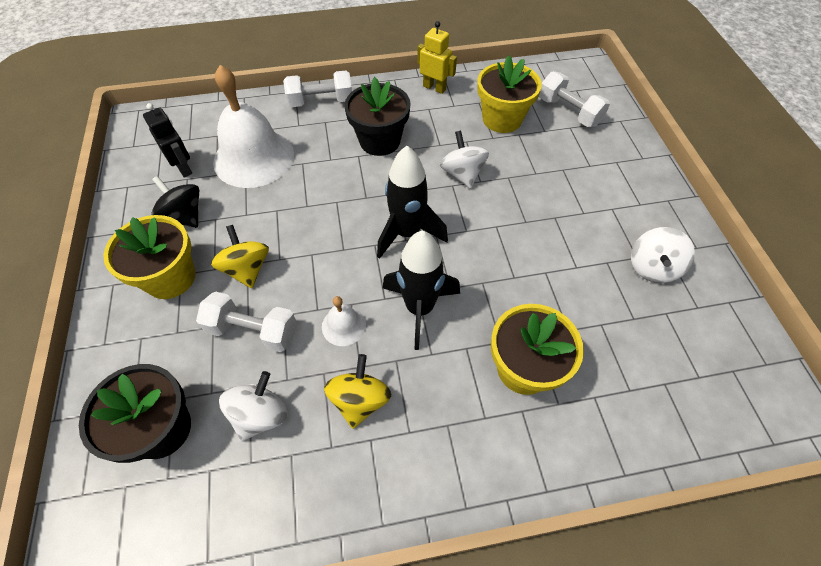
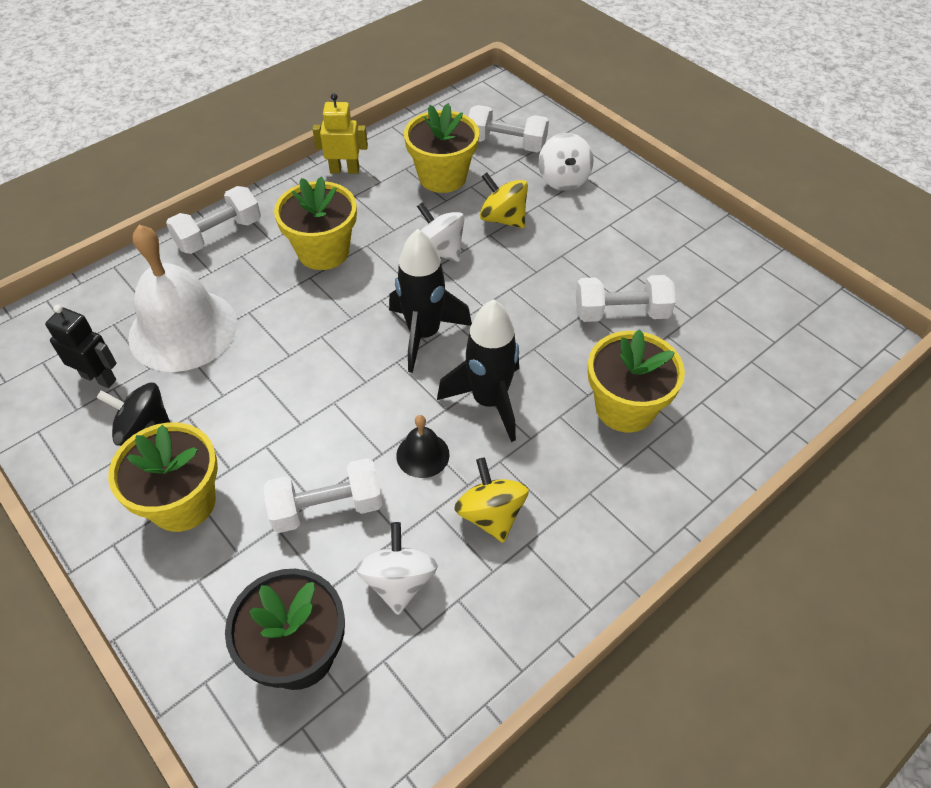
camera: 30 degrees left, 5 degrees down
(247, 269) = (270, 450): yellow spinning top -> yellow spinning top (503, 218)
(343, 325) = (422, 455): white bell -> black bell
(380, 141) = (323, 251): black flower pot -> yellow flower pot
(573, 286) = (621, 313): none -> white dumbbell
(652, 267) = (679, 264): white spinning top -> white spinning top (563, 180)

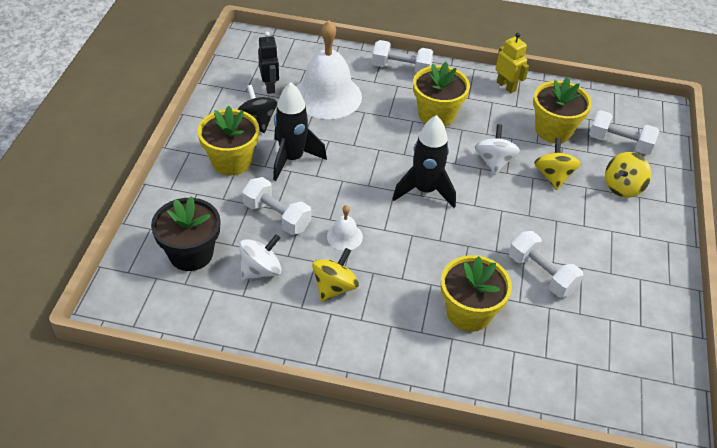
camera: 50 degrees right, 5 degrees down
(422, 455) = (344, 236): black bell -> white bell
(489, 401) = (408, 245): black rocket -> black rocket (292, 159)
(506, 144) = (619, 143): white dumbbell -> white dumbbell turned 45 degrees counterclockwise
(563, 180) = (622, 187): white spinning top -> yellow spinning top

